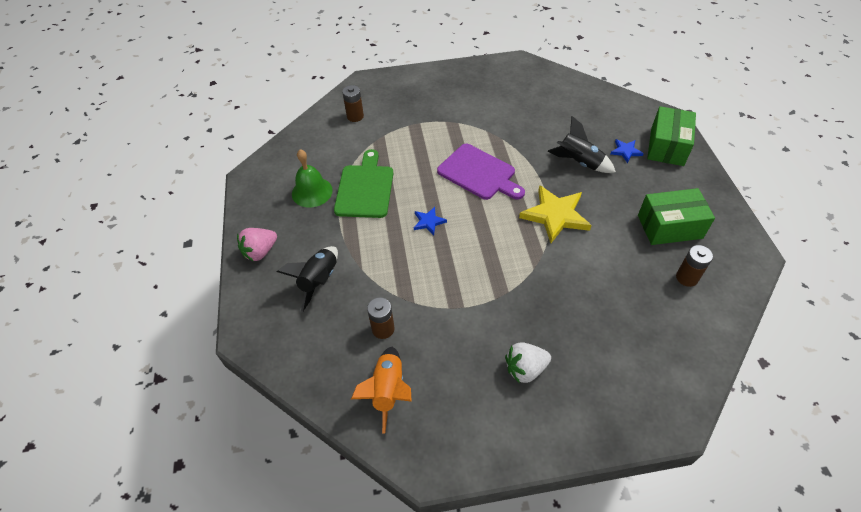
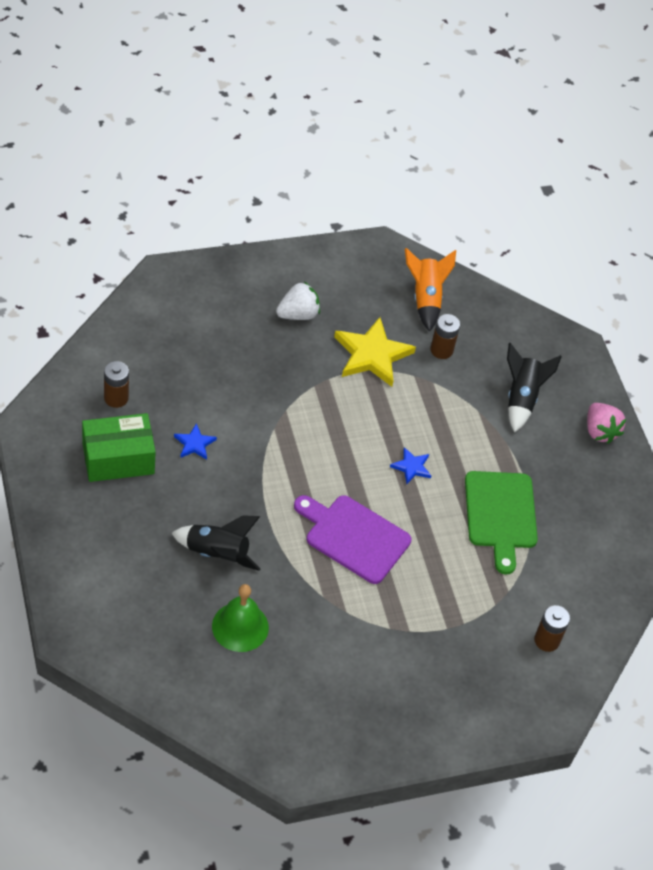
camera: 165 degrees right, 0 degrees up
(260, 252) = (600, 431): pink strawberry -> pink strawberry turned 120 degrees clockwise
(312, 192) = (567, 510): green bell -> green bell (240, 626)
(555, 215) = (256, 474): yellow star -> yellow star (372, 355)
(625, 151) = (148, 572): blue star -> blue star (194, 444)
(667, 146) = (87, 581): green box -> none

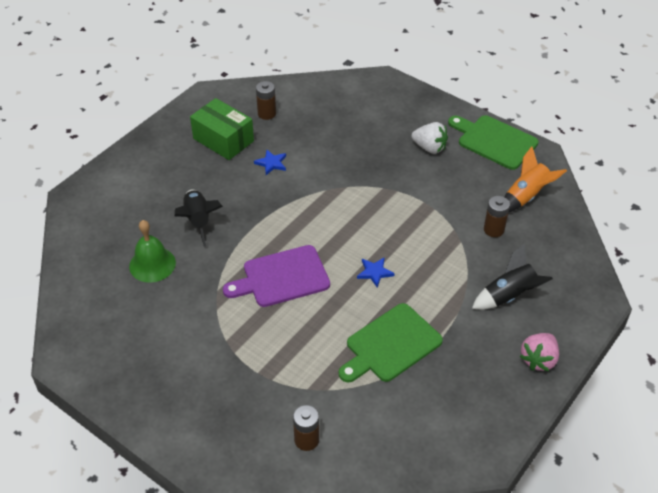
camera: 60 degrees right, 5 degrees down
(337, 264) = (494, 141): none -> green cutting board
(354, 537) = (282, 277): purple cutting board -> purple cutting board turned 105 degrees counterclockwise
(372, 355) = (443, 199): yellow star -> none

